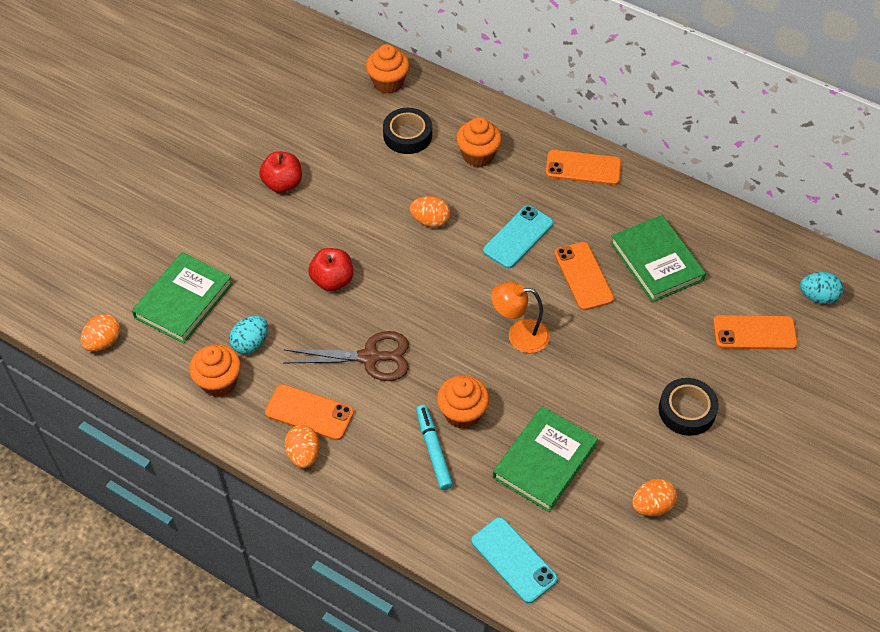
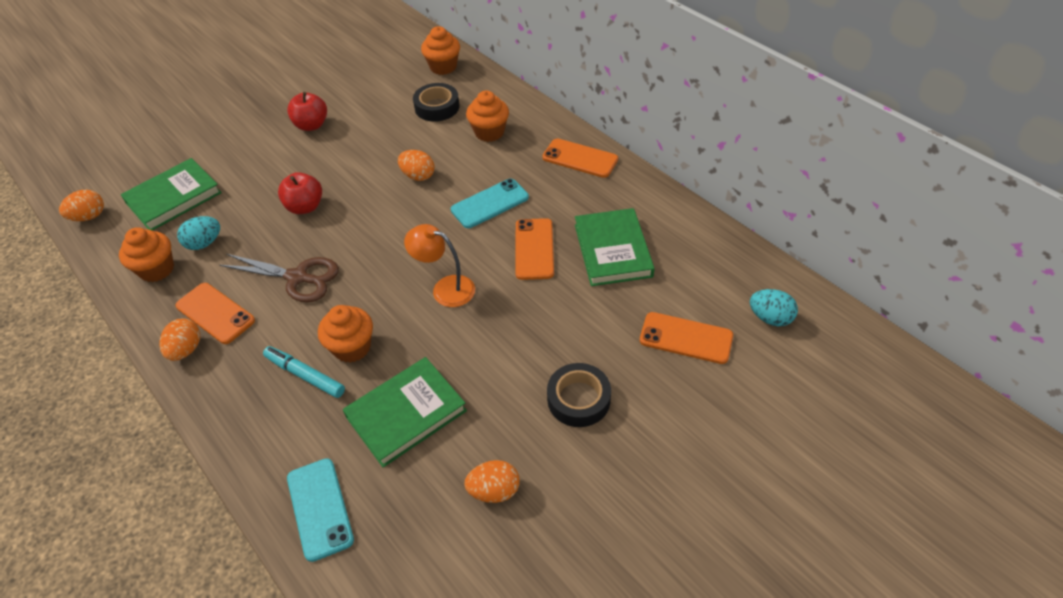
camera: 20 degrees right, 5 degrees down
(433, 450) = (305, 375): turquoise marker -> turquoise marker turned 60 degrees counterclockwise

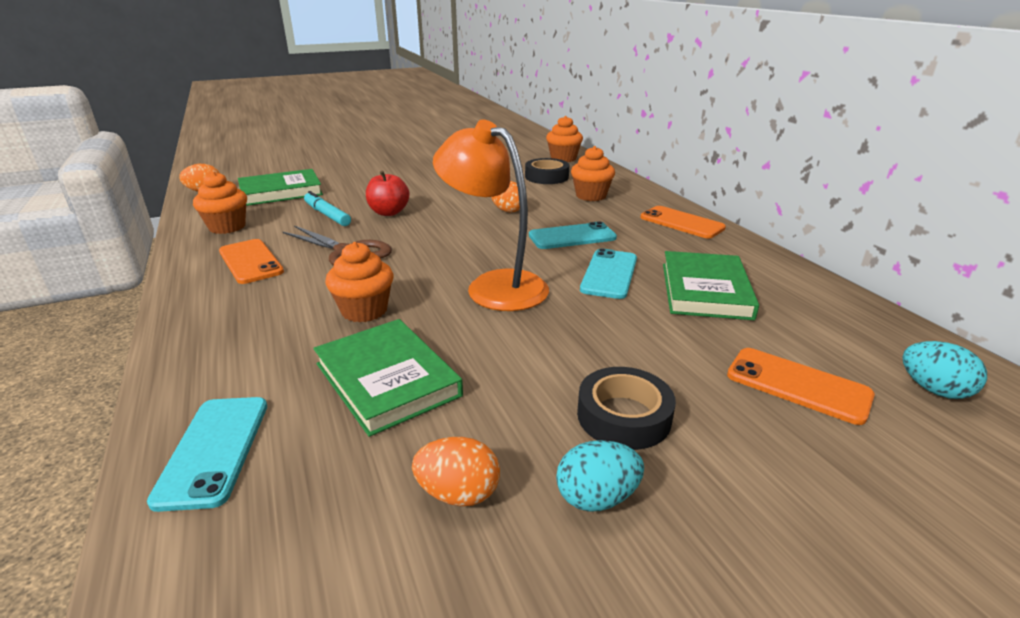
camera: 15 degrees right, 20 degrees down
(186, 350) = (200, 280): orange egg -> none
(204, 243) = (282, 219): turquoise egg -> turquoise egg (596, 498)
(305, 375) = (298, 322): turquoise marker -> turquoise marker (327, 215)
(311, 125) = (428, 172): red apple -> none
(406, 414) = (387, 379): green book -> green book turned 75 degrees clockwise
(445, 288) = (494, 285): orange lamp -> orange lamp, size x1.60
(534, 249) = (609, 274): orange phone -> turquoise phone

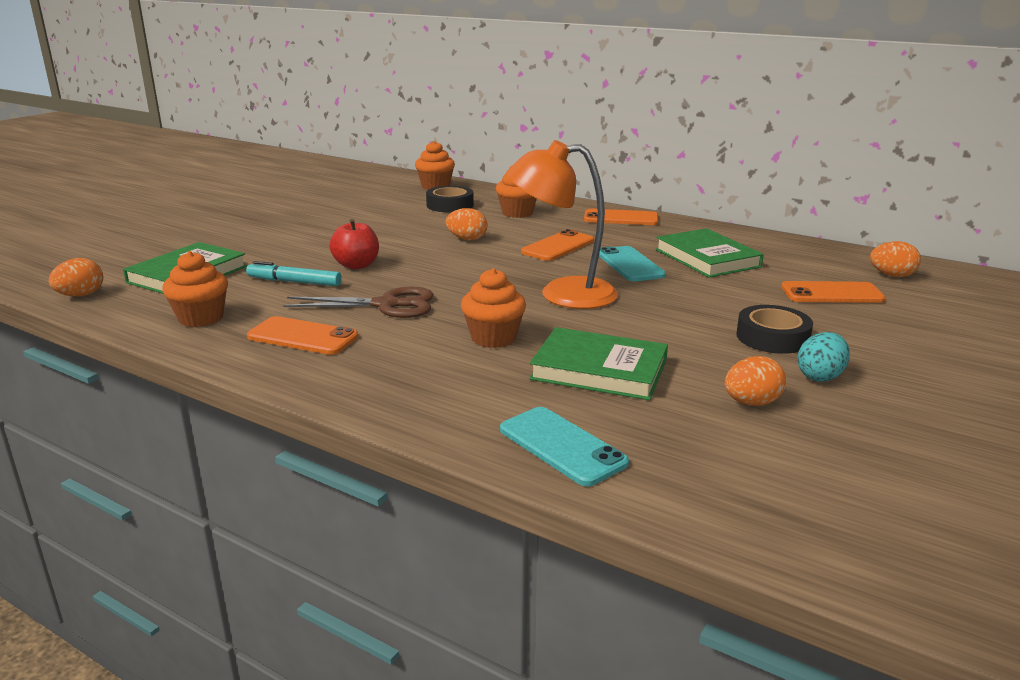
camera: 35 degrees left, 5 degrees down
(572, 237) = (558, 246): turquoise phone -> orange phone
(933, 390) = (892, 275): turquoise egg -> orange egg

